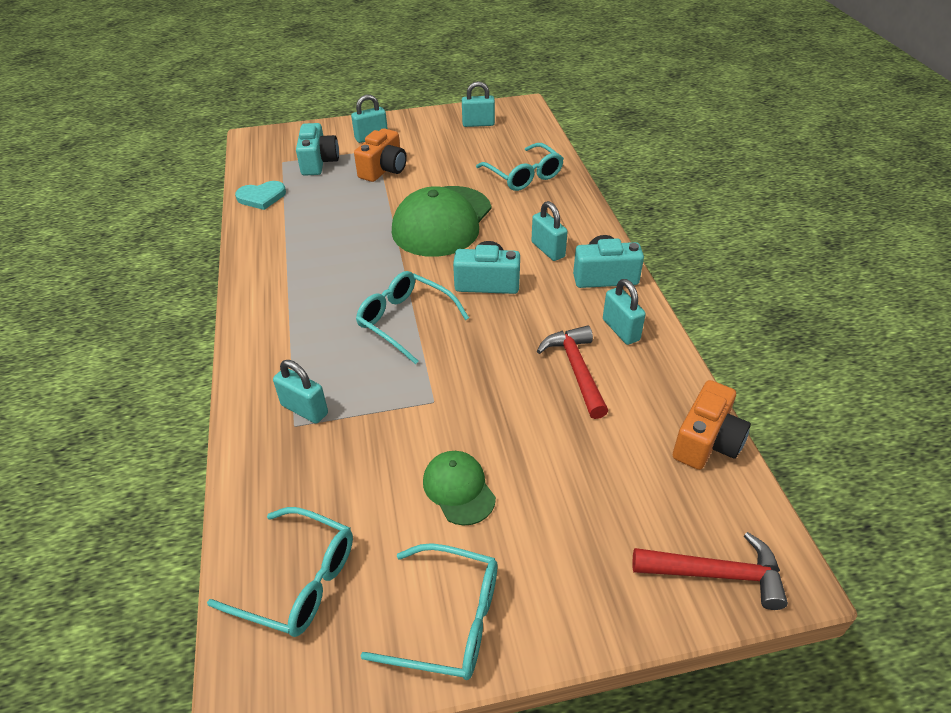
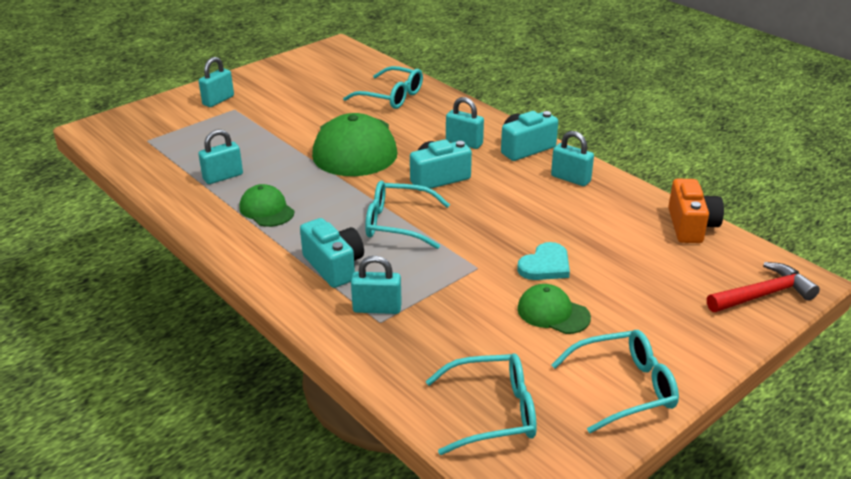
camera: 30 degrees left, 10 degrees down
(261, 197) = (158, 173): turquoise heart -> turquoise heart (545, 265)
(310, 264) = (266, 210): none -> green cap
(318, 162) = (186, 132): turquoise camera -> turquoise camera (334, 266)
(384, 170) = (258, 122): orange camera -> none
(478, 124) = (310, 68): turquoise padlock -> turquoise padlock (223, 177)
(576, 369) = (563, 213): red hammer -> none

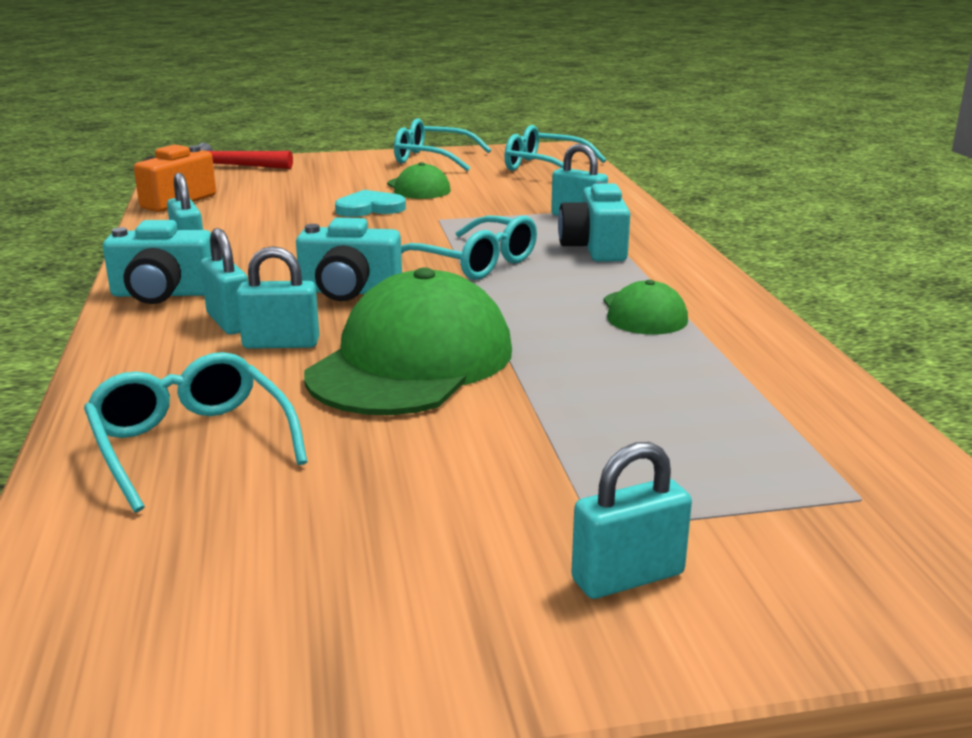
camera: 150 degrees left, 10 degrees down
(223, 177) = (696, 373): turquoise padlock -> turquoise padlock (281, 344)

